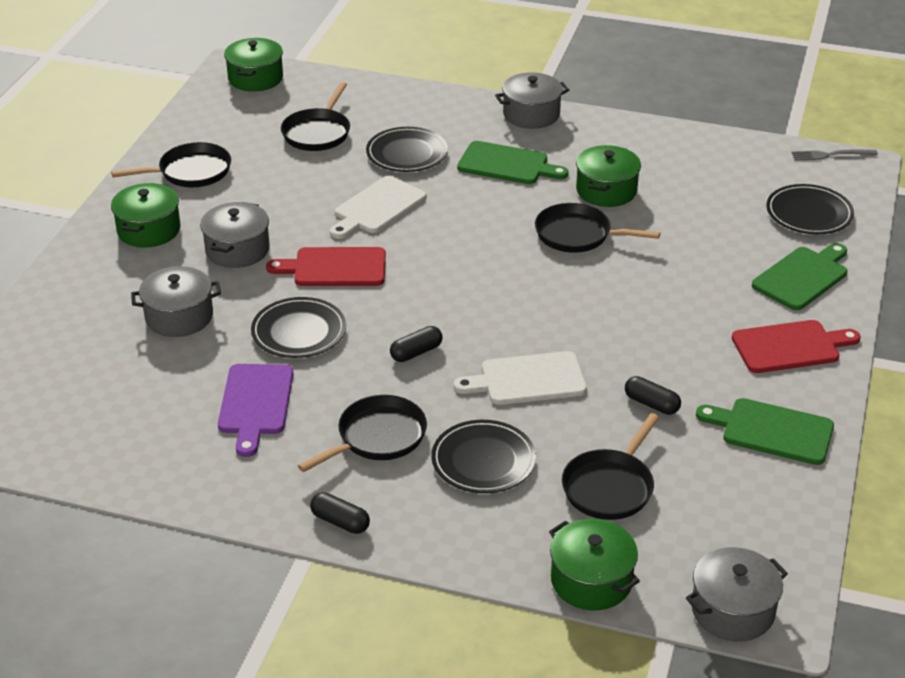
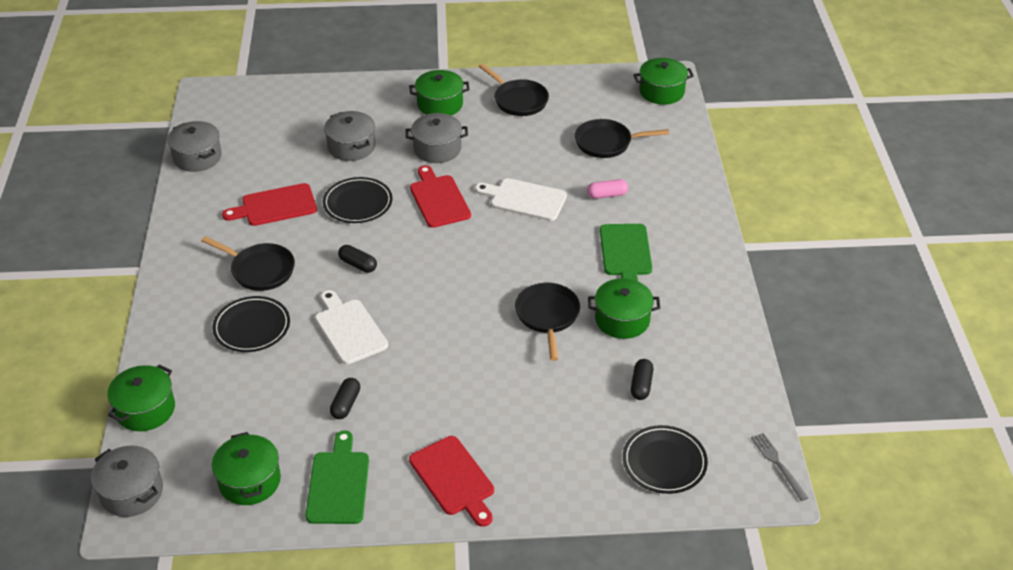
camera: 70 degrees right, 5 degrees up
(255, 403) = (275, 206): purple cutting board -> red cutting board
(340, 522) = (173, 275): black capsule -> black capsule (641, 385)
(407, 153) = (607, 195): black plate -> pink capsule
(531, 114) = (711, 249): grey pot -> grey pot (197, 157)
(610, 487) = (244, 399): black pan -> none
(746, 501) = (249, 481): none -> green pot
(802, 277) = (560, 472): green cutting board -> none

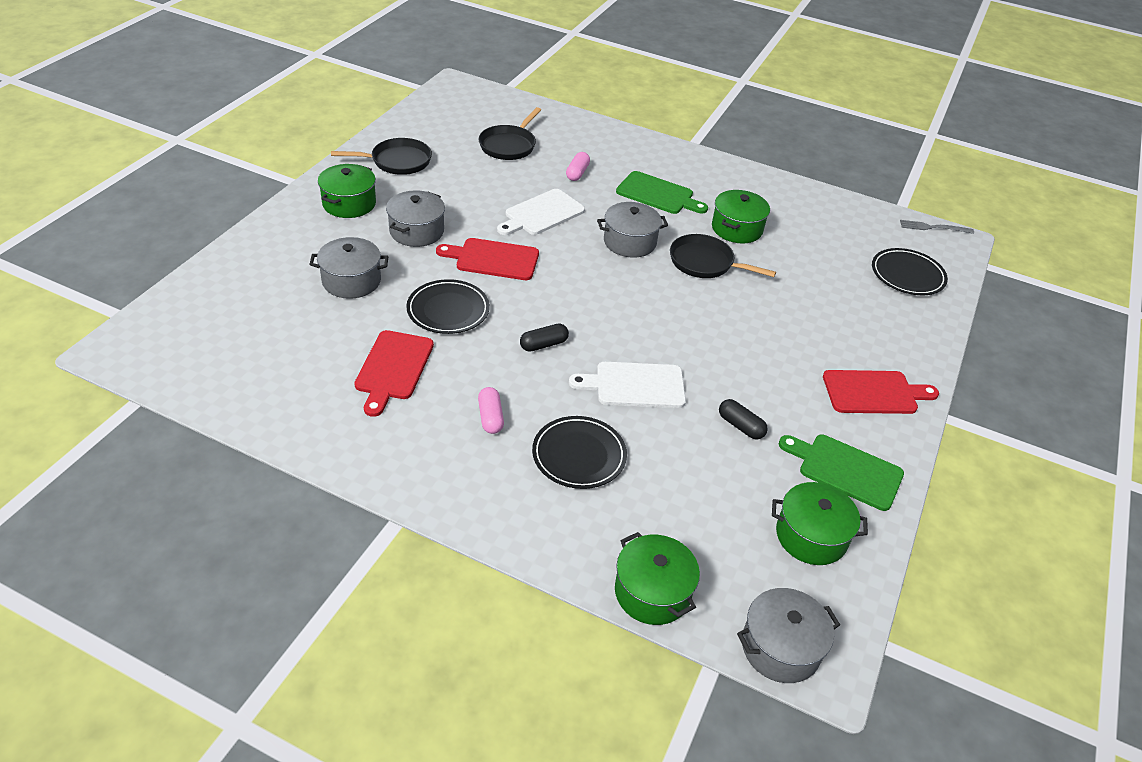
camera: 65 degrees left, 0 degrees up
(197, 157) = (235, 399): grey pot -> grey pot (629, 242)
(260, 270) = (490, 417): black pan -> pink capsule
(641, 385) = (818, 251): black capsule -> none
(661, 92) = (471, 95): green pot -> none

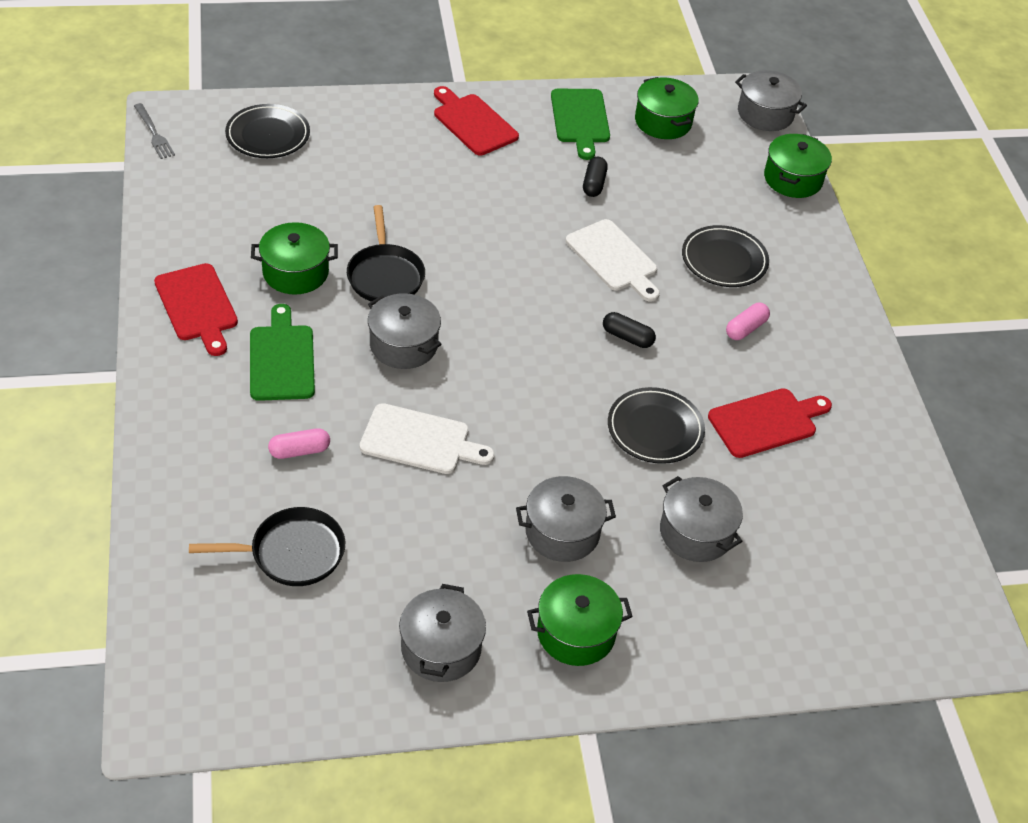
camera: 125 degrees left, 5 degrees up
(397, 161) = (441, 648): black pan -> grey pot
(493, 259) = (543, 438): red cutting board -> red cutting board (197, 306)

